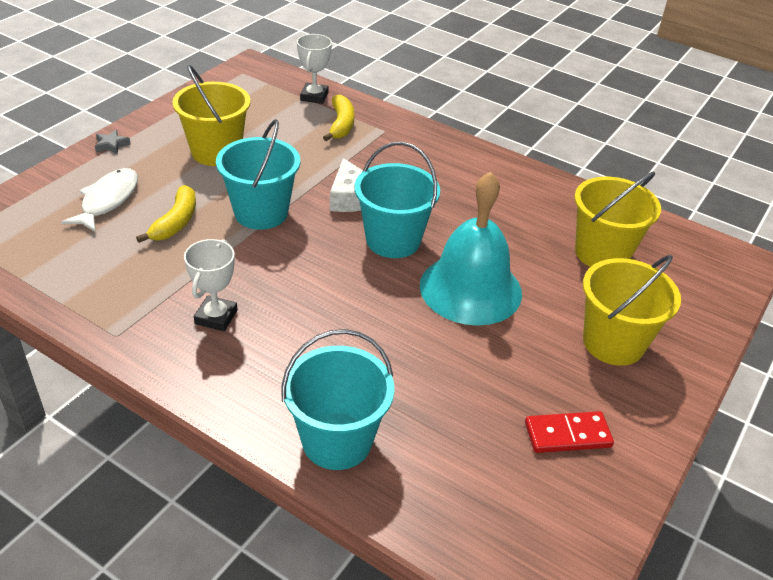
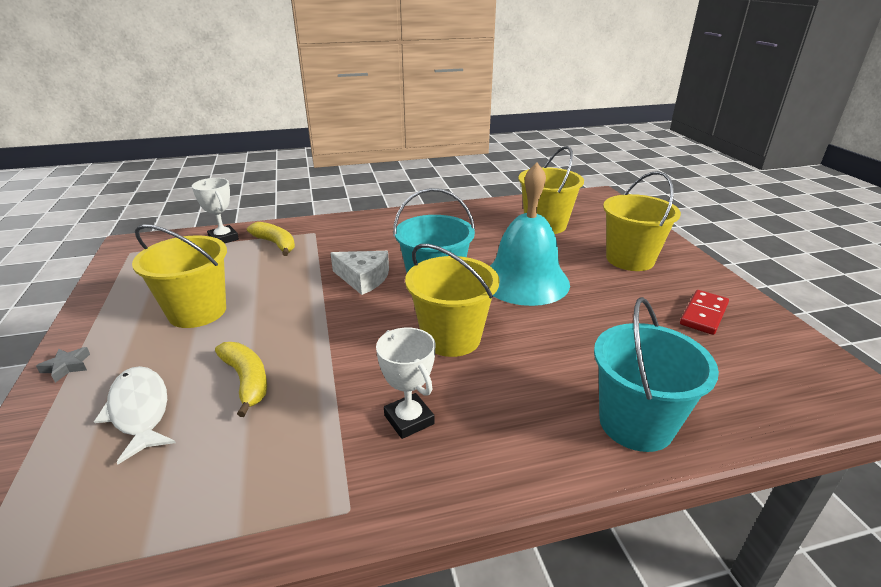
camera: 45 degrees left, 10 degrees down
(261, 213) = (312, 327): turquoise bucket -> none
(330, 288) = (451, 338): none -> yellow bucket

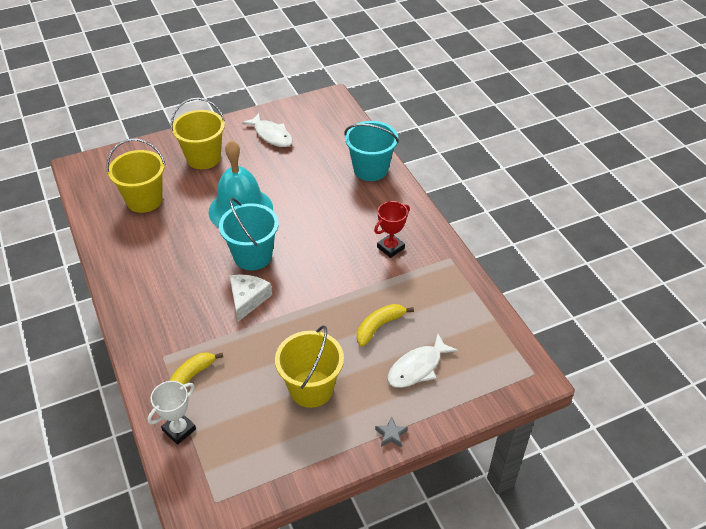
camera: 100 degrees left, 15 degrees up
(409, 419) = (390, 248): white trophy -> red trophy
(451, 338) = (316, 240): yellow bucket -> none
(704, 314) = (271, 135): red domino -> white fish

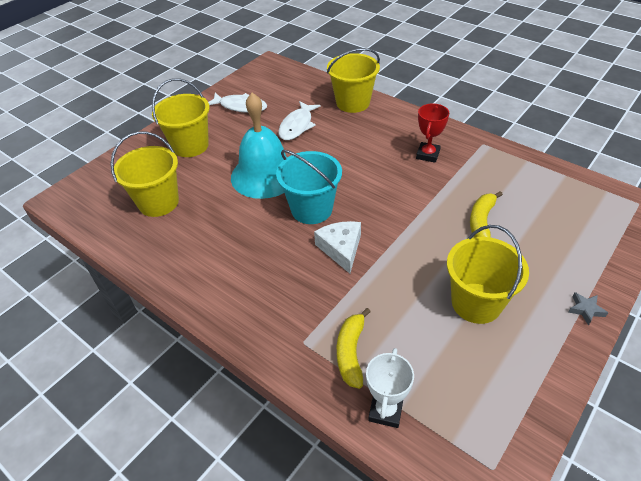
camera: 25 degrees left, 0 degrees up
(370, 169) = (353, 103): turquoise bucket -> yellow bucket
(417, 367) = (547, 240): white fish -> white fish (297, 126)

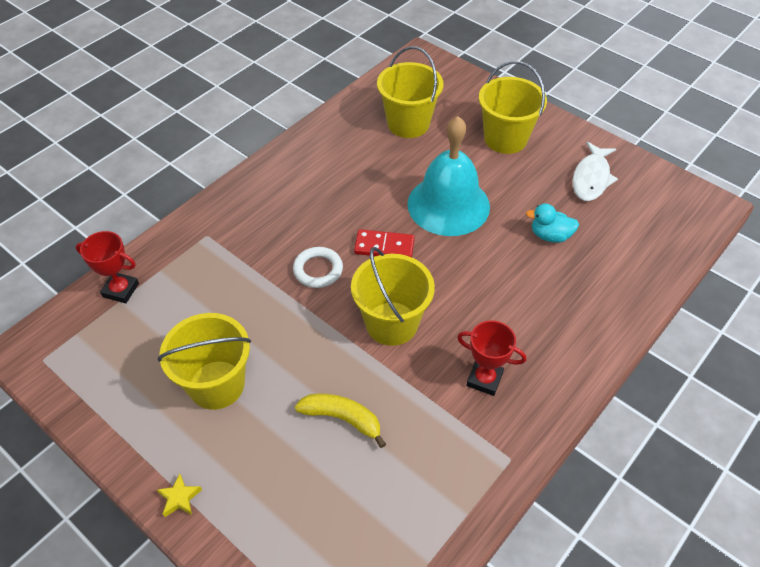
camera: 90 degrees right, 5 degrees up
(297, 126) = (550, 236): white fish -> turquoise duck
(311, 209) = (384, 246): turquoise bucket -> red domino
(341, 249) = (318, 270): white cheese -> white ring
(351, 352) = (186, 270): yellow banana -> none
(353, 103) = (612, 301): yellow bucket -> yellow bucket (391, 323)
(385, 411) = (121, 290): white trophy -> red trophy
(585, 310) = (179, 498): grey star -> yellow star

